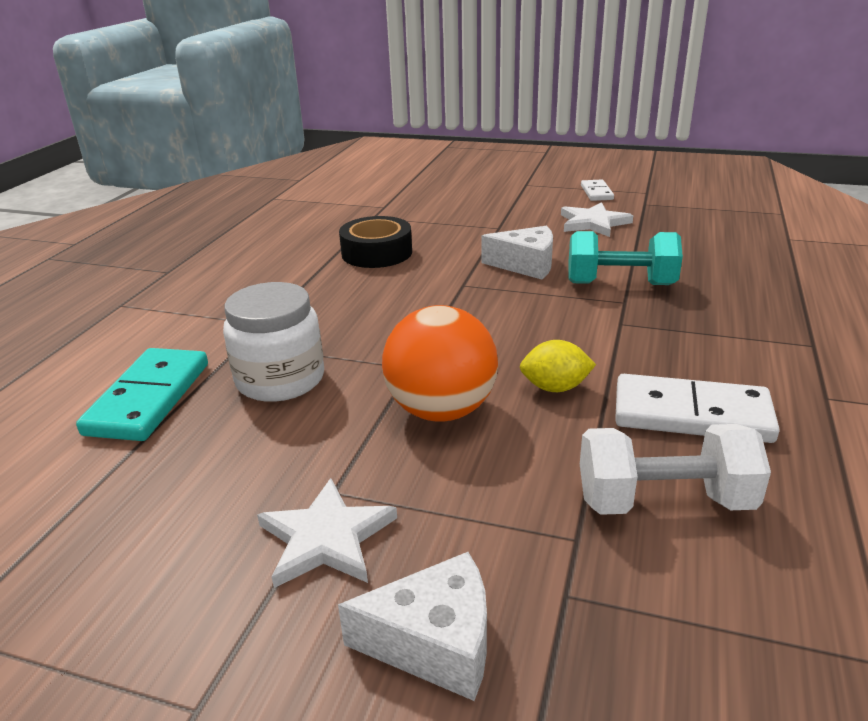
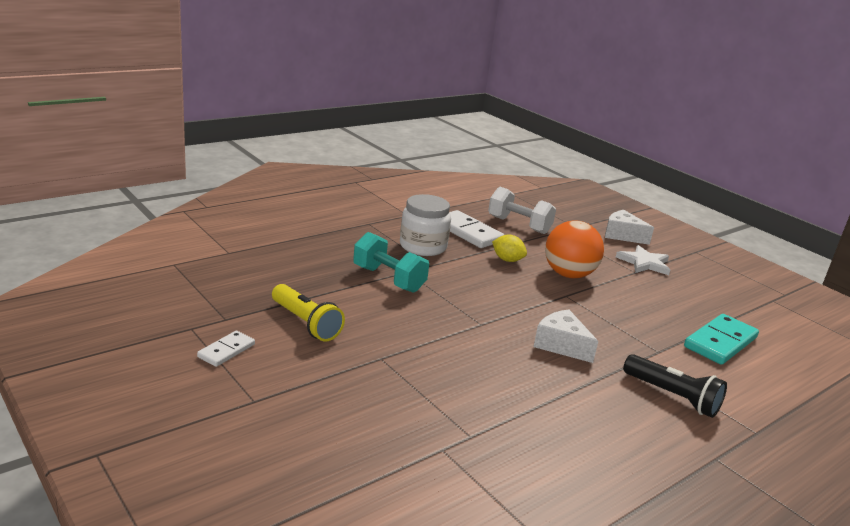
camera: 150 degrees left, 5 degrees down
(215, 301) = (672, 396): none -> black flashlight
(280, 379) = (641, 320): white jar -> white jar (423, 246)
(377, 253) = (512, 383): black tape -> none
(526, 265) = (419, 317): white cheese -> white cheese (561, 345)
(593, 223) = (305, 323): white star -> yellow flashlight

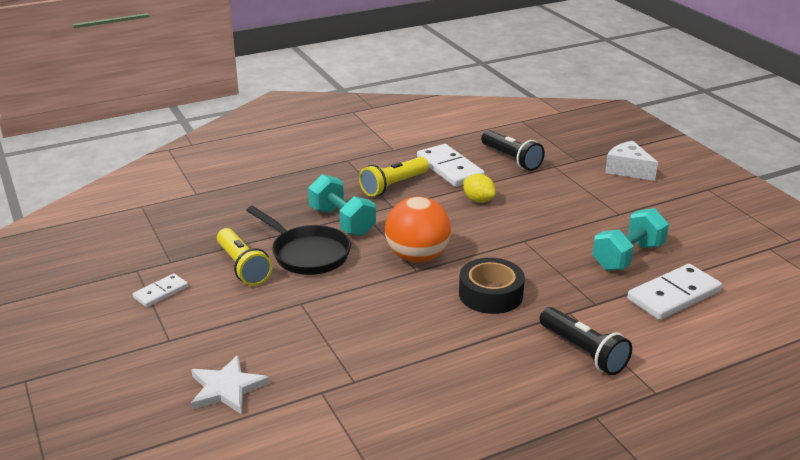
camera: 15 degrees right, 5 degrees up
(366, 309) = (307, 254): none -> black pan
(423, 246) = (393, 185): white jar -> yellow flashlight
(519, 225) = (511, 159): white dumbbell -> black flashlight
(561, 345) = (490, 294): white cheese -> black tape
(568, 274) = (539, 217): orange ball -> orange ball (417, 257)
(644, 263) = (636, 203): white star -> white star (226, 388)
(663, 309) = (628, 257): none -> turquoise dumbbell
(720, 342) = (673, 295): turquoise domino -> white domino

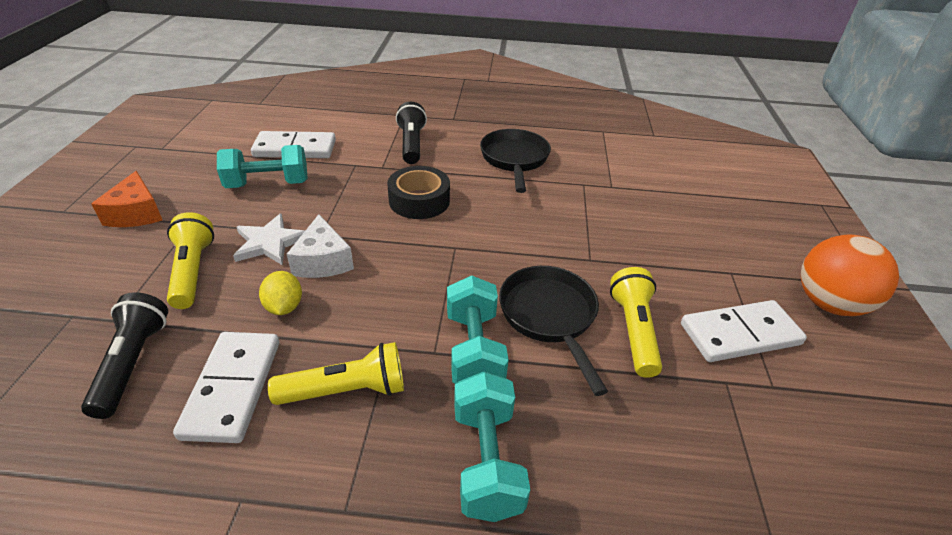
camera: 150 degrees left, 10 degrees up
(160, 292) = (740, 334): white domino -> white domino, size x1.79
(226, 388) = (684, 214): white star -> white star (270, 242)
(297, 189) = (487, 461): none -> turquoise dumbbell
(417, 257) = (439, 261): orange ball -> orange ball (829, 304)
(455, 381) = (514, 160): none -> black pan
(561, 194) = (193, 271): none -> yellow flashlight
(628, 170) = (63, 271): white cheese -> white cheese (323, 261)
(664, 205) = (136, 213): none -> orange cheese

